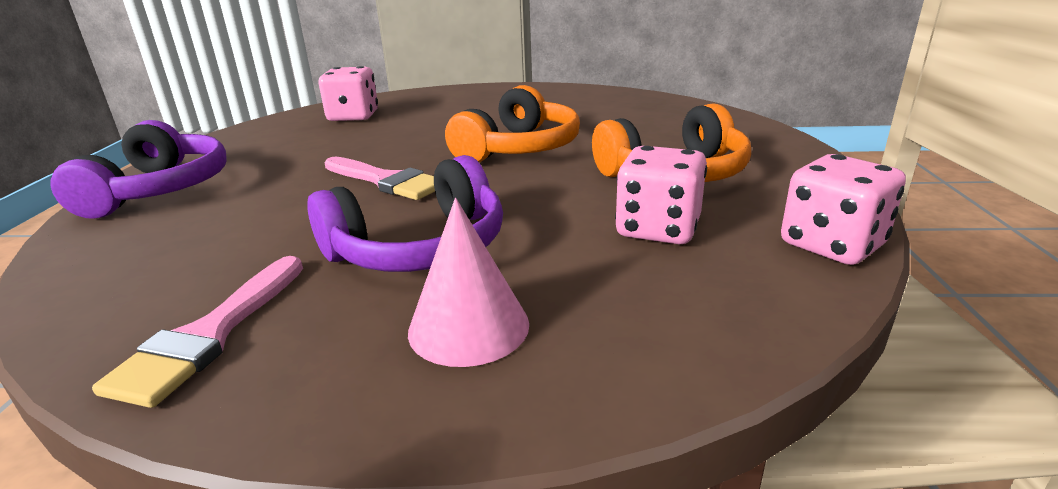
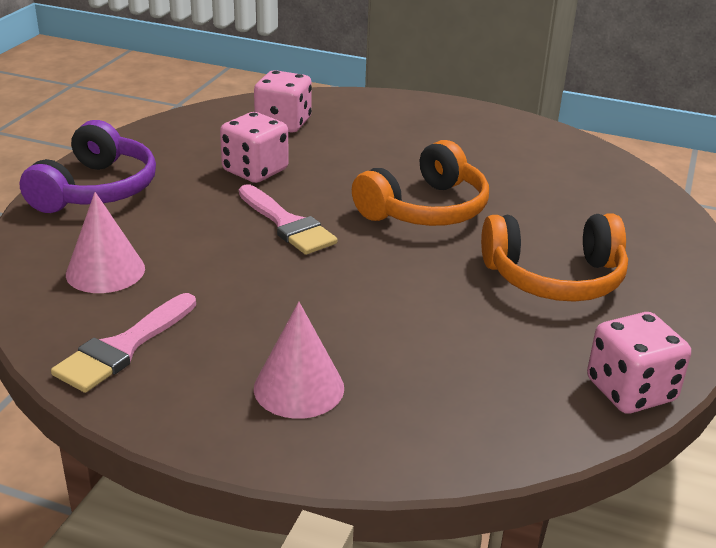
camera: 15 degrees right, 5 degrees up
(176, 258) = (105, 271): none -> pink cone
(419, 248) = (290, 307): purple headphones -> none
(658, 229) = (494, 337): pink dice -> pink dice (255, 171)

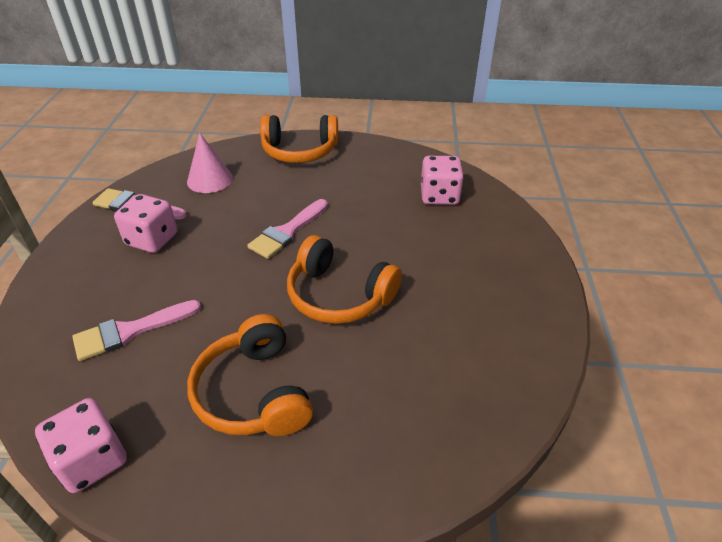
camera: 75 degrees right, 10 degrees up
(96, 190) = (300, 151): purple headphones -> orange headphones
(255, 171) = (356, 201): pink dice -> pink dice (152, 239)
(299, 388) = (98, 278): pink cone -> none
(428, 359) = (130, 331): none -> pink brush

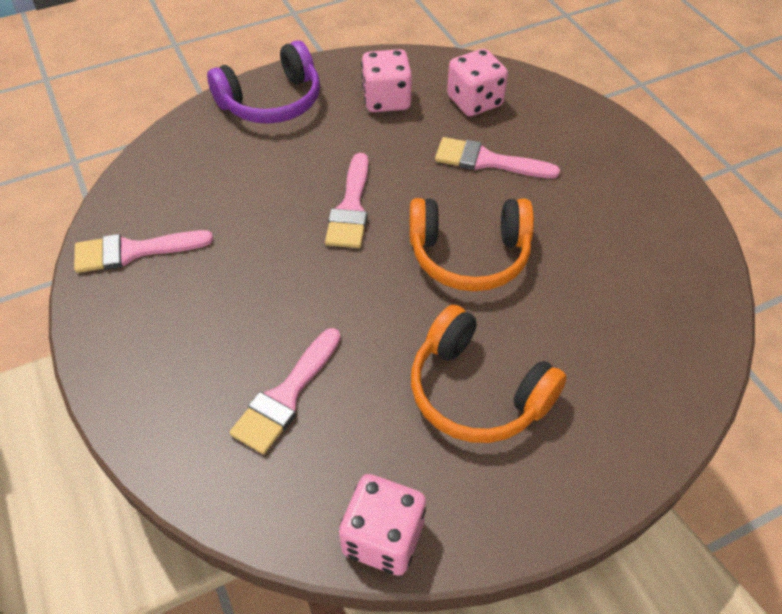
camera: 30 degrees left, 10 degrees up
(152, 239) = (200, 283): pink dice -> pink dice (386, 100)
(210, 179) = (195, 180): pink cone -> none
(300, 151) = (272, 101): orange headphones -> purple headphones
(412, 238) = (487, 161): none -> pink brush

